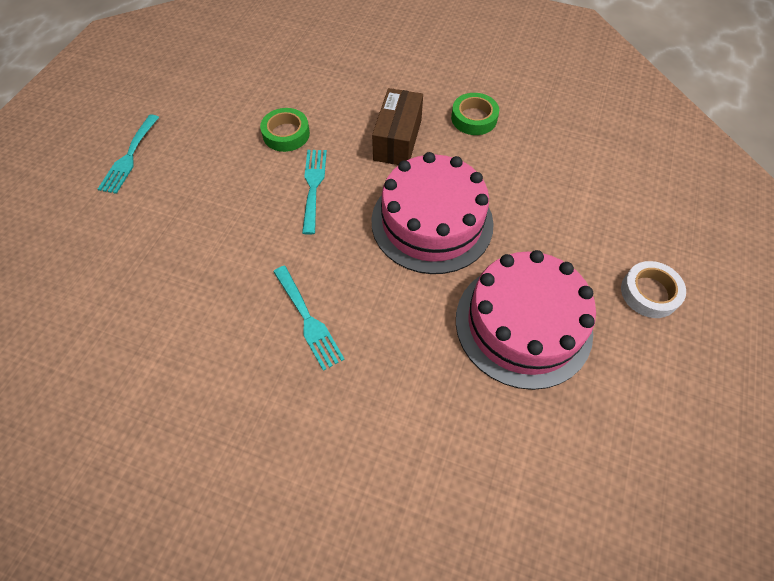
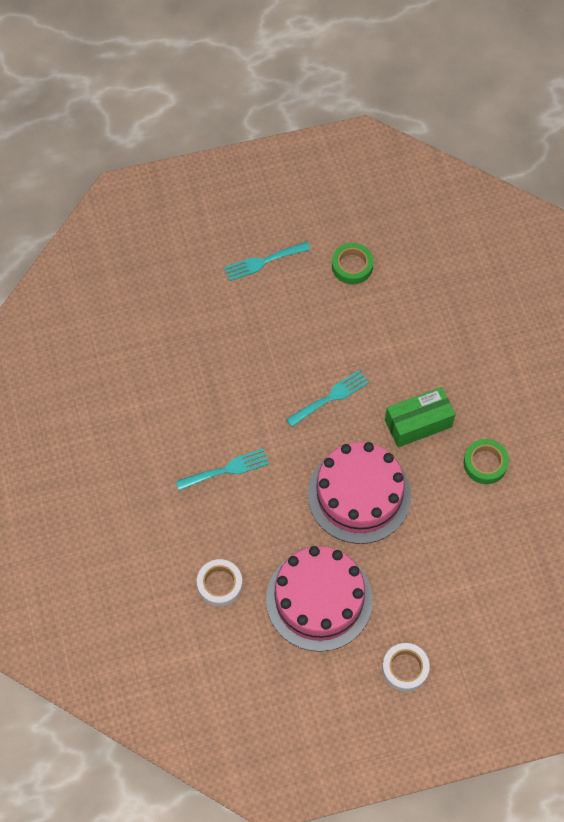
camera: 55 degrees right, 5 degrees up
(286, 134) = (363, 344): green tape -> green tape (352, 266)
(308, 320) = (227, 469): turquoise fork -> turquoise fork turned 135 degrees counterclockwise
(397, 140) = (418, 423): brown box -> green box
(438, 415) = (219, 584): none -> white tape

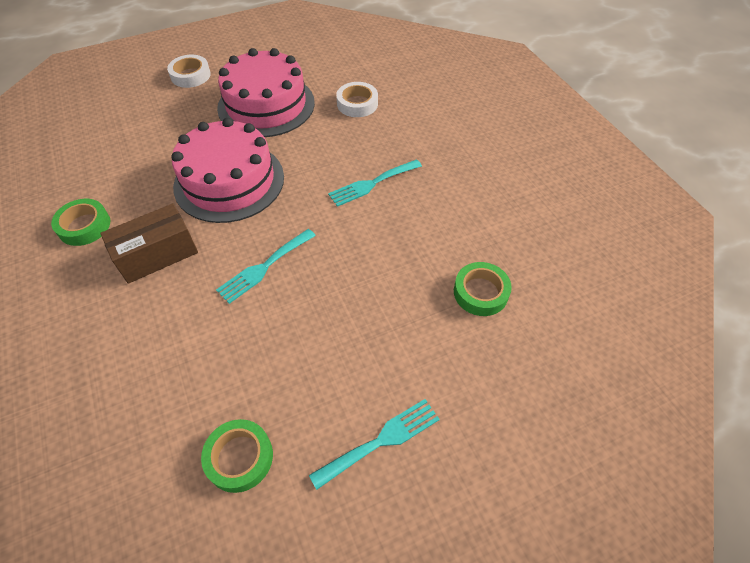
camera: 170 degrees right, 10 degrees down
(166, 348) = (480, 292): none -> green tape
(418, 423) = (157, 254): green box -> brown box

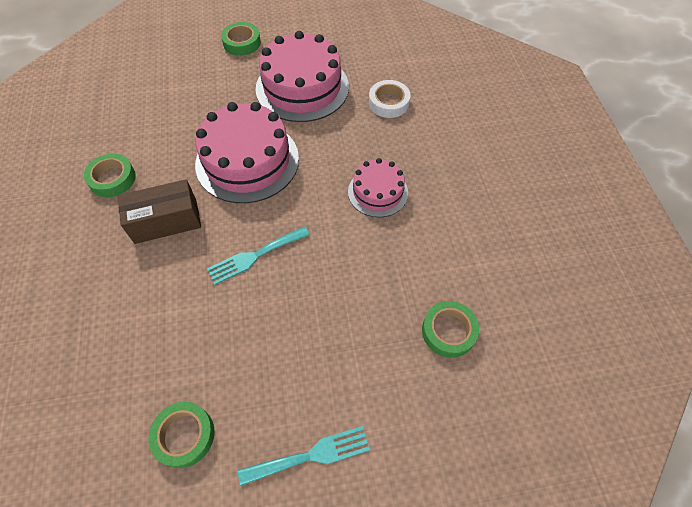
camera: 15 degrees right, 5 degrees up
(190, 75) = (242, 43): white tape -> green tape
(372, 184) = (378, 192): turquoise fork -> pink cake

